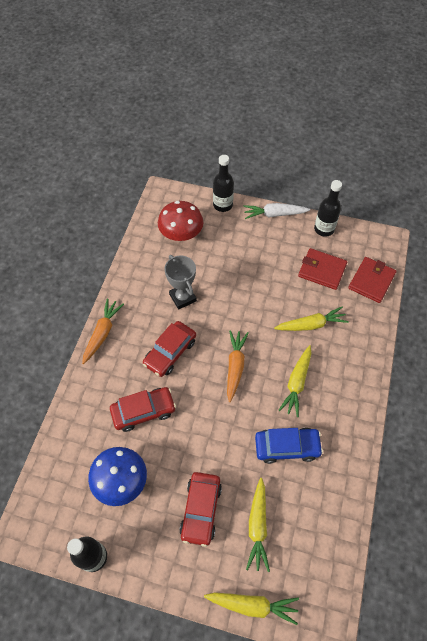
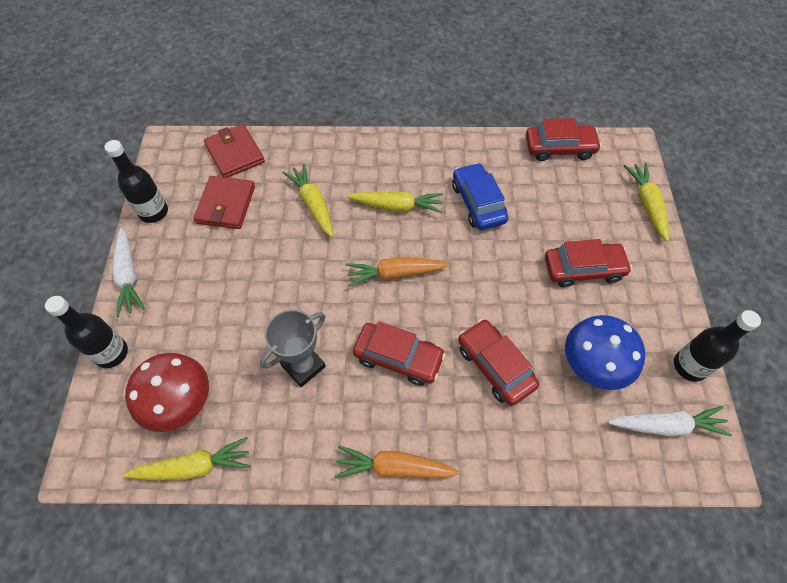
camera: 105 degrees left, 0 degrees up
(60, 513) = (665, 426): none -> white carrot
(257, 526) = (573, 214): yellow carrot -> yellow carrot (193, 466)
(337, 547) = (559, 148): none -> red car
(371, 281) = (235, 153): red wallet -> red wallet turned 45 degrees clockwise

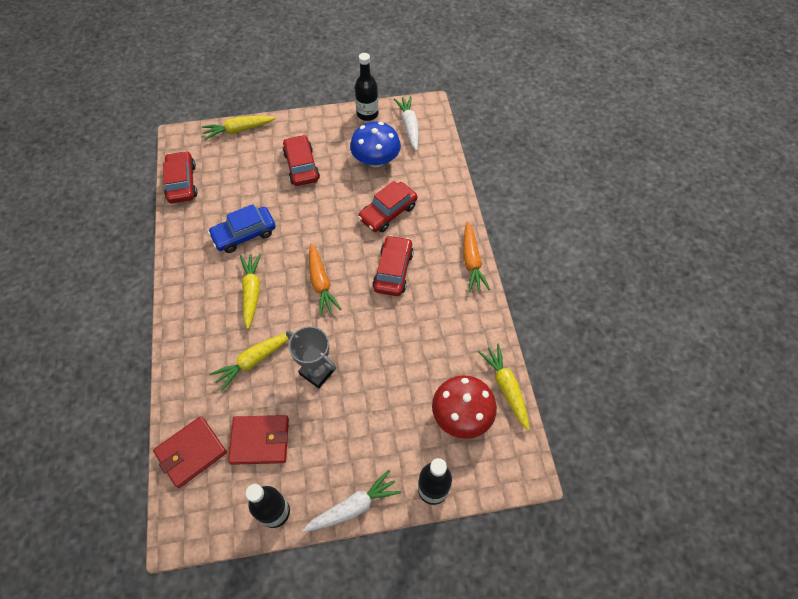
camera: 100 degrees left, 0 degrees up
(303, 366) = (412, 332): grey trophy -> grey trophy (317, 371)

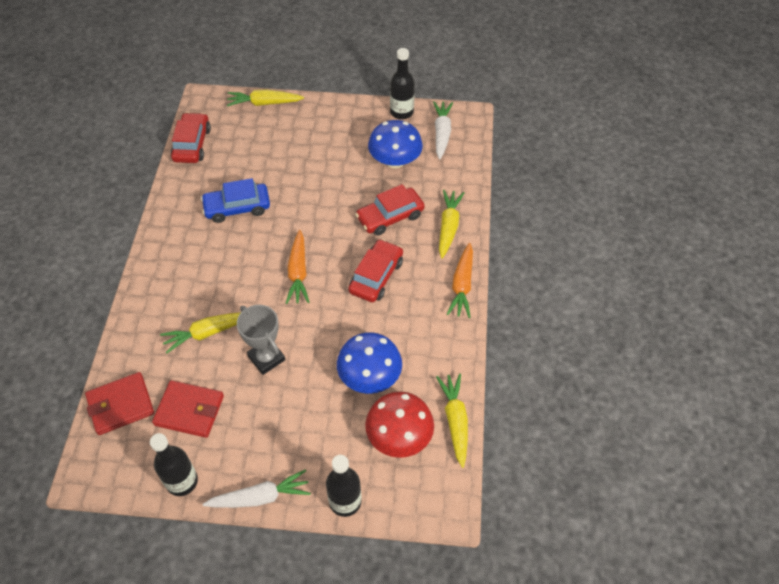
camera: 15 degrees right, 5 degrees down
(252, 292) = (226, 266): yellow carrot -> yellow carrot (448, 227)
(301, 166) = (316, 152): red car -> none
(417, 366) = (370, 377): none -> blue mushroom

